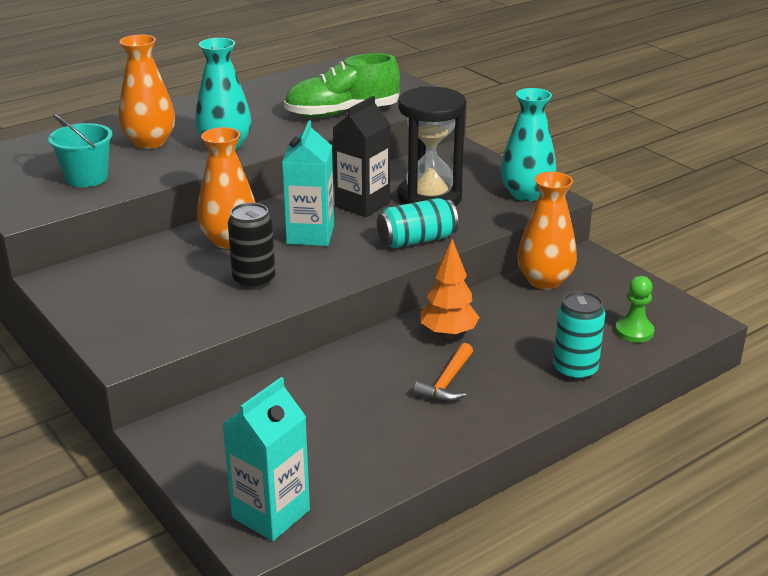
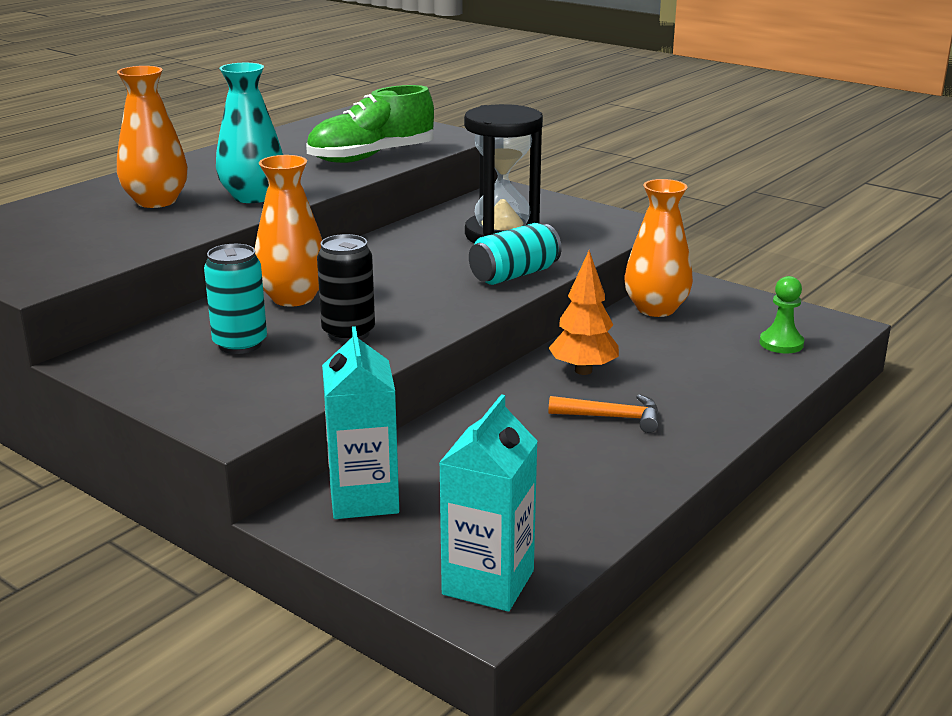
camera: 15 degrees left, 5 degrees down
(87, 178) = (97, 241): turquoise bucket -> none
(310, 235) = (388, 283): turquoise carton -> turquoise carton (364, 499)
(362, 204) = (430, 249): black carton -> none
(447, 382) = (612, 417): orange hammer -> orange hammer turned 90 degrees counterclockwise
(526, 194) = (605, 222): turquoise vase -> none
(575, 370) = (744, 387): turquoise can -> turquoise can (240, 344)

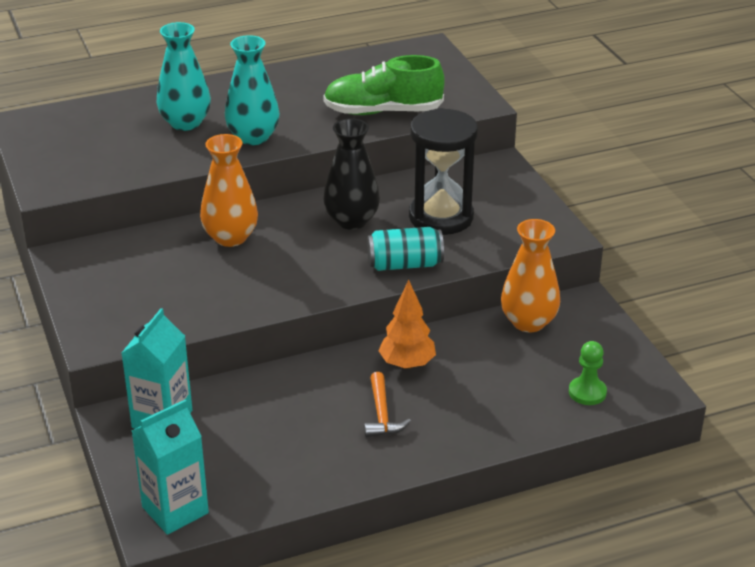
camera: 30 degrees right, 10 degrees up
(156, 201) = (185, 123): orange vase -> turquoise vase
(240, 344) = (159, 271): turquoise can -> none
(348, 333) = (235, 285): black can -> none
(413, 257) = (352, 220): none -> black vase
(612, 417) = (382, 414): orange hammer -> orange hammer turned 45 degrees clockwise

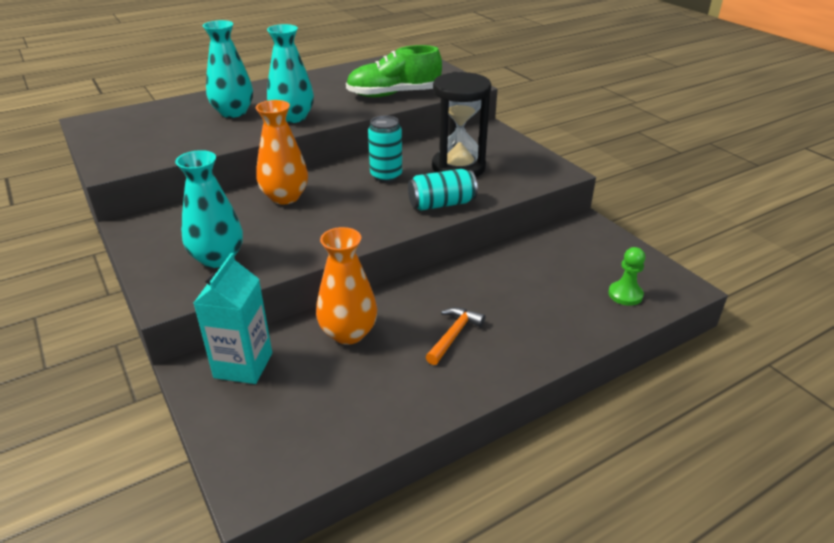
camera: 10 degrees left, 0 degrees up
(148, 304) = (217, 258): none -> turquoise vase
(175, 510) = (270, 463): turquoise carton -> none
(352, 220) = (386, 176): black vase -> turquoise can
(382, 414) = (453, 335): orange hammer -> orange hammer turned 135 degrees counterclockwise
(407, 364) = (461, 288): orange tree -> none
(528, 322) = (550, 243): orange vase -> orange vase (348, 333)

